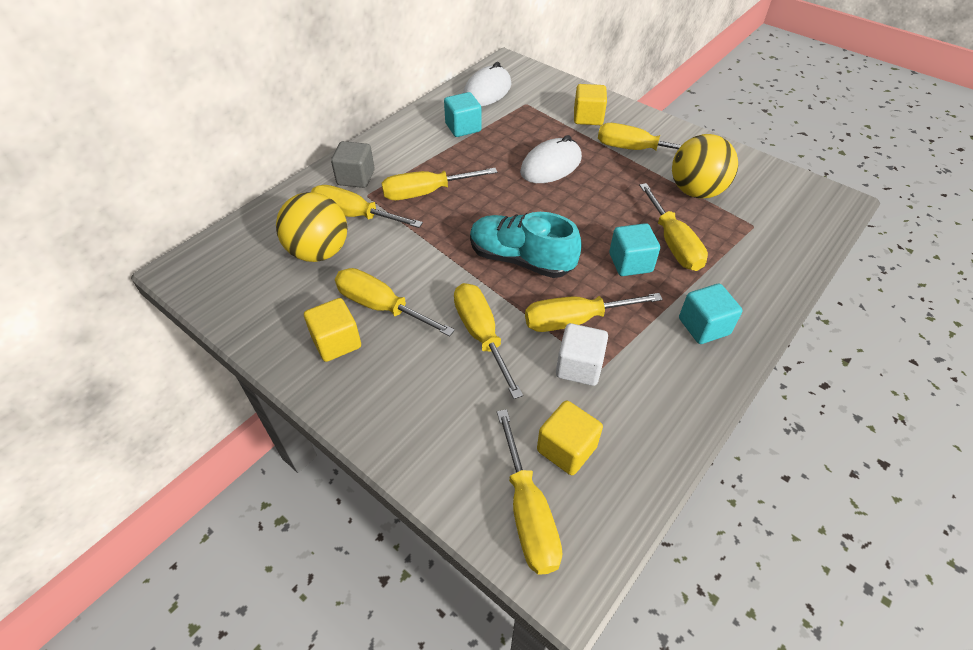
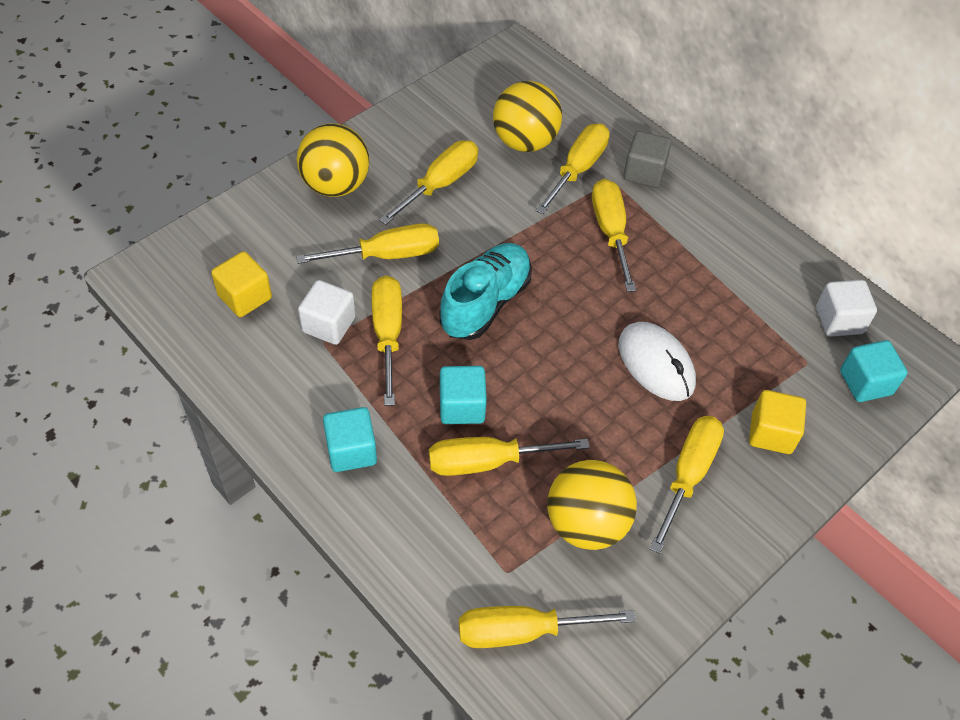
camera: 95 degrees right, 5 degrees up
(336, 342) = (404, 152): yellow cube -> none
(391, 395) = (336, 185): none -> yellow ball
(463, 127) = (745, 281): turquoise cube -> turquoise cube (865, 382)
(487, 91) = (839, 320): white mouse -> white cube
(528, 513) = (197, 260): yellow screwdriver -> yellow screwdriver (522, 631)

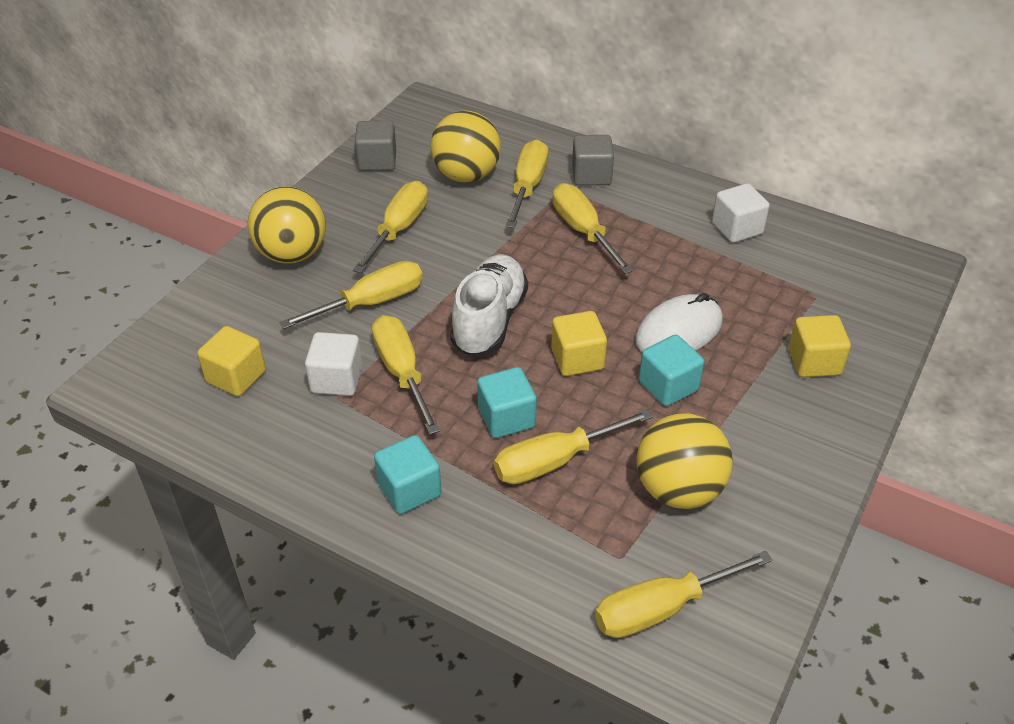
camera: 15 degrees left, 10 degrees down
(448, 104) = (377, 161): none -> grey cube
(485, 303) = (489, 320): turquoise shoe -> white shoe
(549, 365) = (577, 359): none -> yellow cube
(656, 364) = (678, 331): white mouse -> white mouse turned 75 degrees counterclockwise
(688, 475) = (755, 419): yellow screwdriver -> none
(839, 320) = (827, 253): white cube -> white cube (737, 228)
(865, 382) = (876, 297): turquoise cube -> turquoise cube (668, 386)

